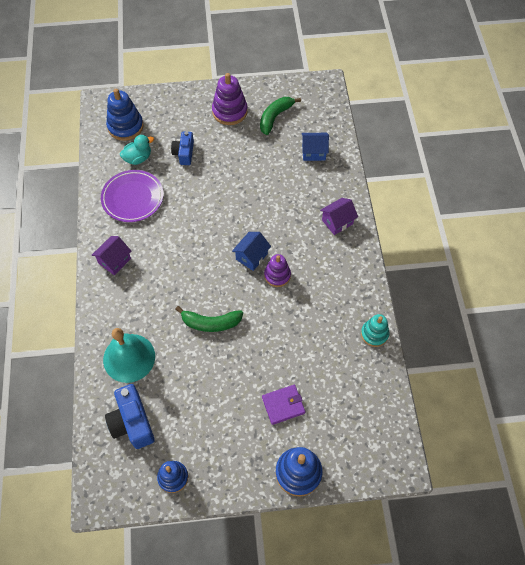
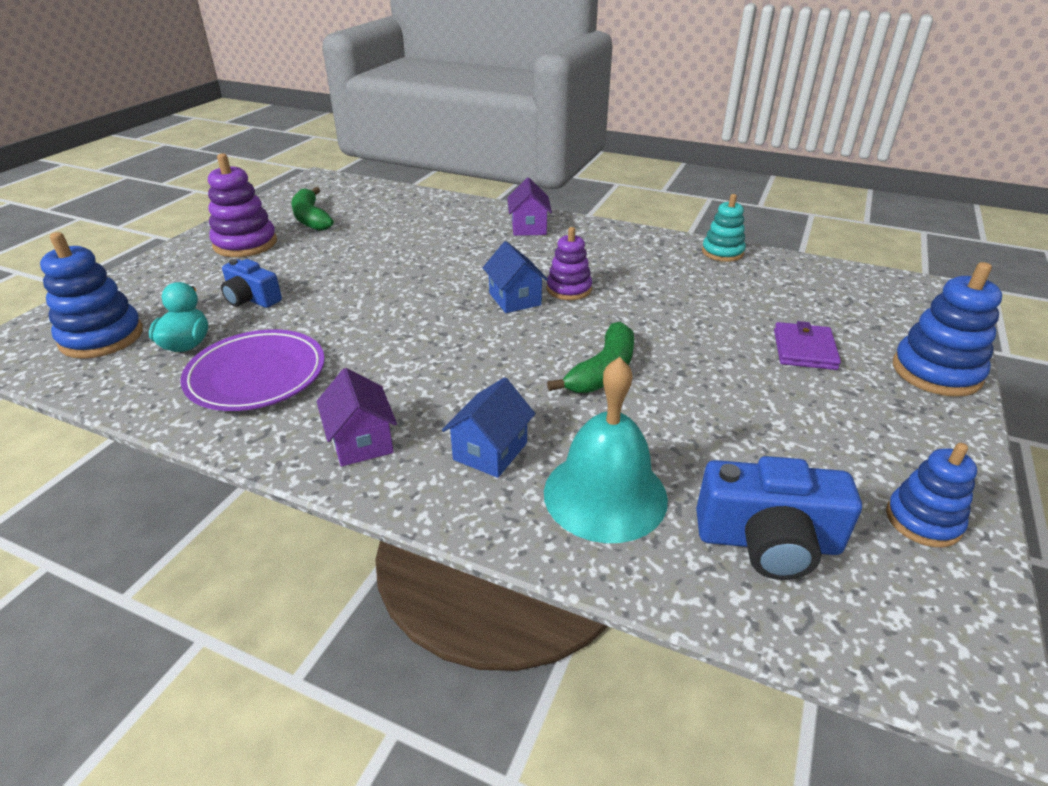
camera: 60 degrees left, 25 degrees down
(313, 152) = (404, 212): blue house -> blue house (490, 451)

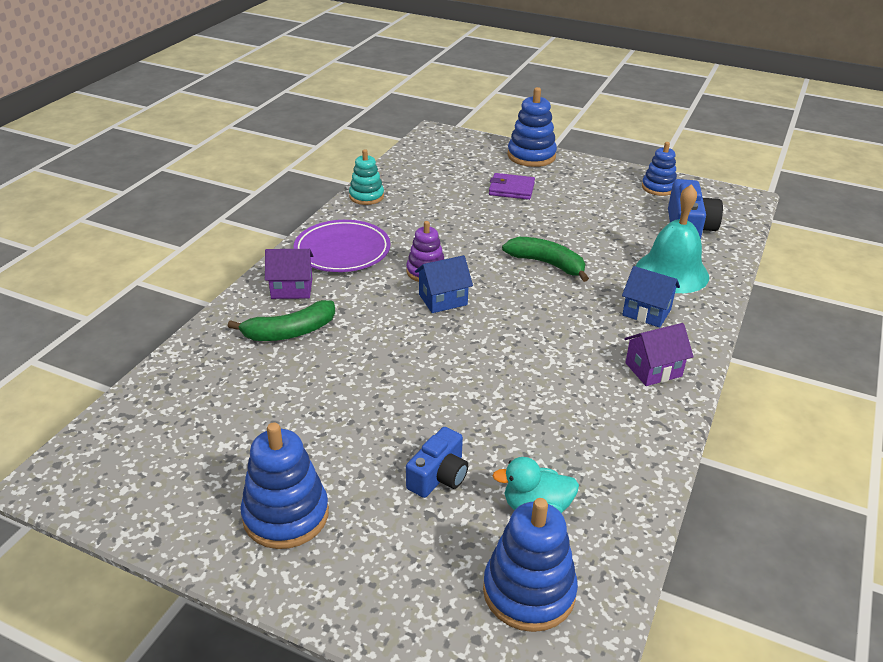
camera: 90 degrees left, 0 degrees up
(245, 244) = (286, 515): purple stacking toy -> blue stacking toy
(256, 375) = (582, 442): purple plate -> purple plate (342, 251)
(311, 218) = (215, 462): green banana -> green banana (290, 332)

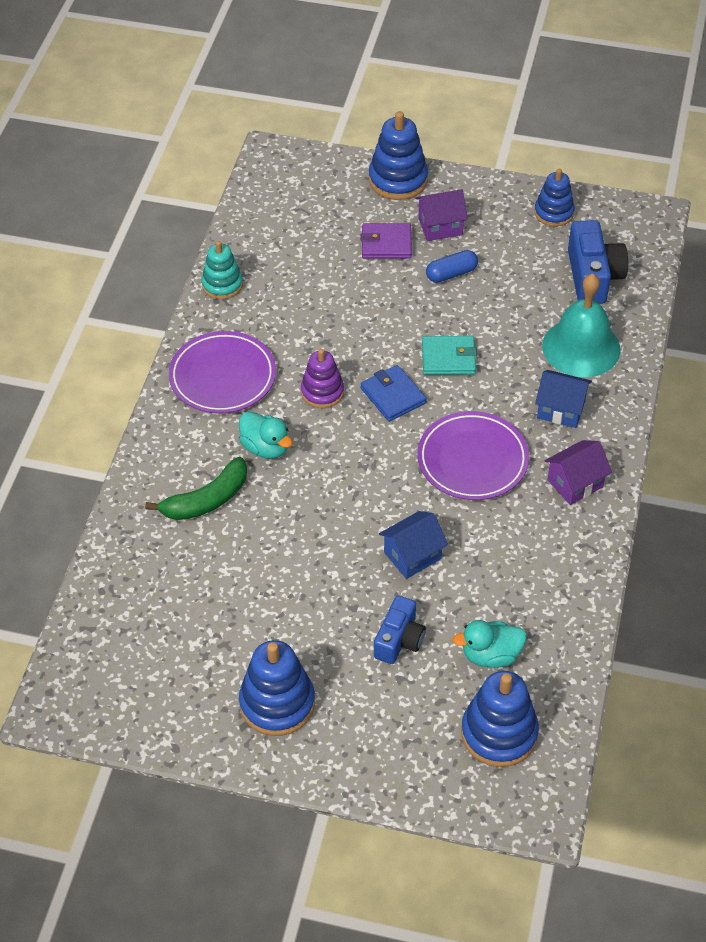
camera: 10 degrees left, 15 degrees up
(292, 288) = (187, 441): purple house -> purple house (440, 226)
(360, 302) = (265, 448): none -> turquoise duck
(443, 299) = (350, 428): blue house -> blue house (412, 555)
(489, 282) = (393, 396): none -> blue wallet
(547, 264) = (448, 358): green banana -> turquoise wallet
(553, 337) = (472, 460): none -> purple plate
(562, 212) = (451, 274): none -> blue capsule

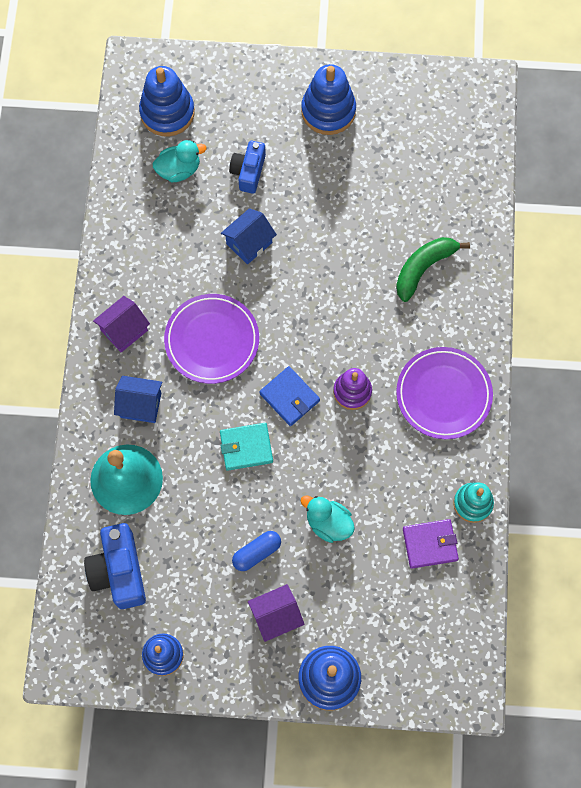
camera: 170 degrees right, 20 degrees up
(265, 448) = (388, 326): turquoise duck -> turquoise duck (328, 523)
(386, 244) = (326, 583): purple wallet -> purple wallet (430, 544)

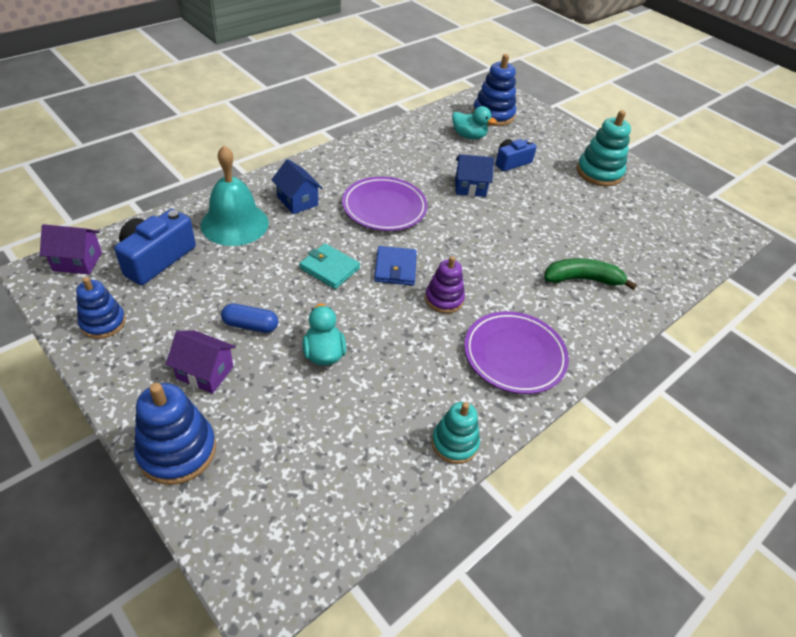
camera: 40 degrees right, 25 degrees down
(124, 330) = (339, 168): purple house -> purple house (77, 261)
(328, 111) = (599, 173): blue stacking toy -> turquoise stacking toy
(430, 544) = (382, 437): purple wallet -> none

